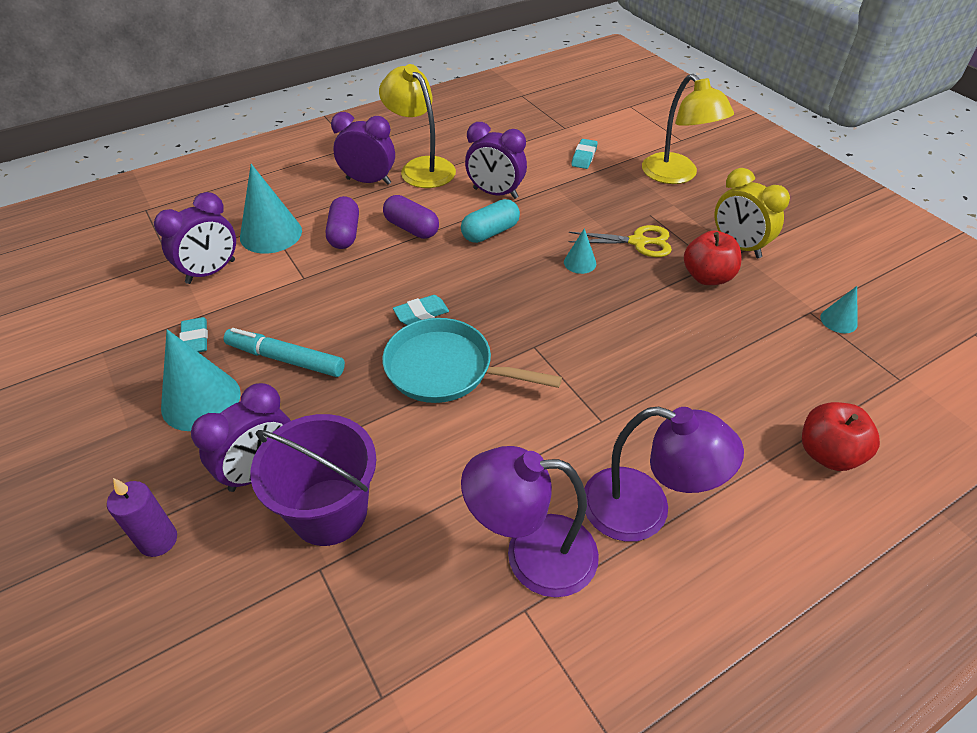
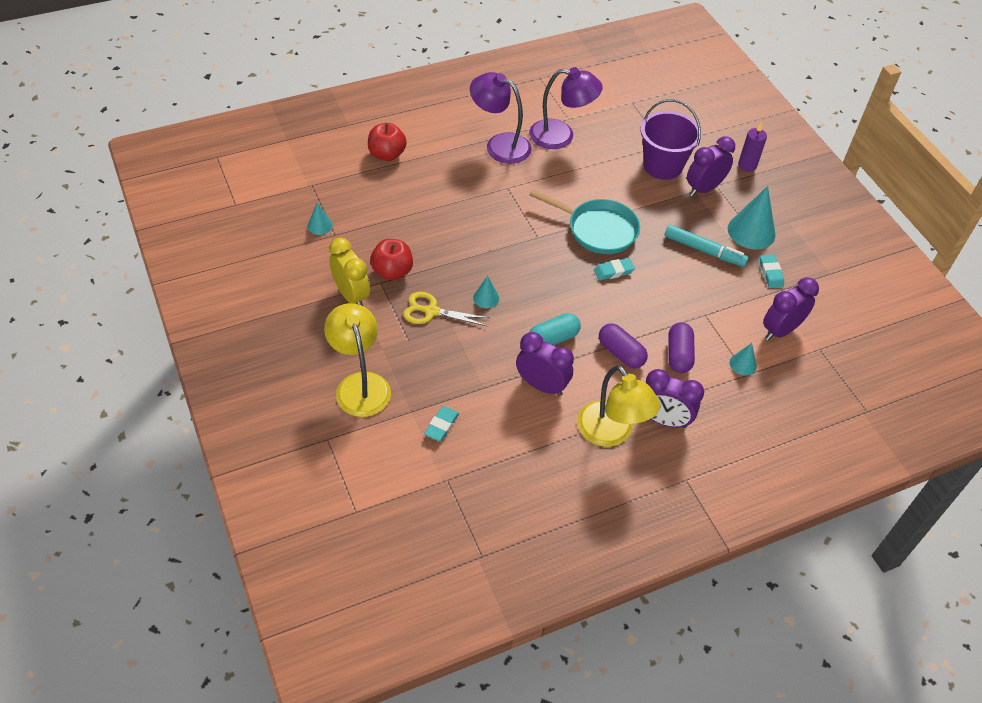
camera: 175 degrees left, 5 degrees up
(271, 234) = (743, 364): turquoise cone -> turquoise cone, size x0.51

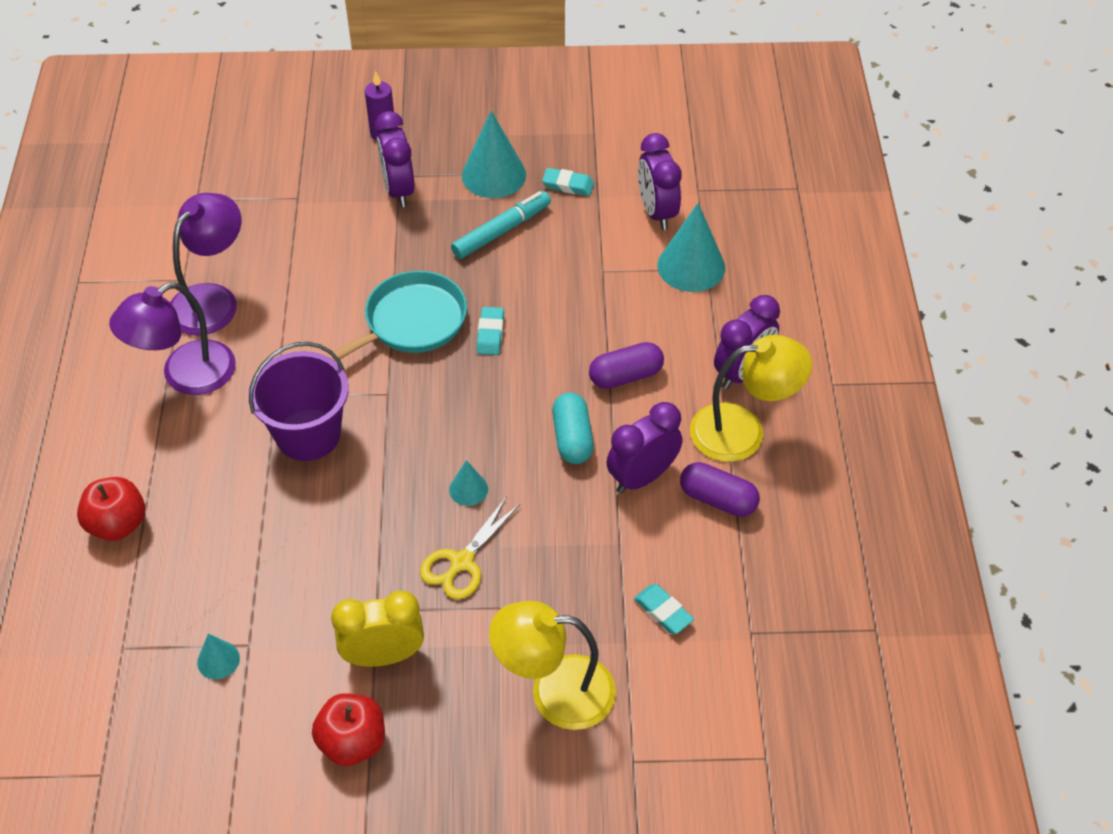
camera: 65 degrees left, 0 degrees up
(392, 271) = (363, 589): red apple -> red apple (353, 742)
(662, 166) = (335, 214): purple bucket -> purple bucket (308, 435)
(679, 355) = (652, 320): purple capsule -> purple capsule (718, 499)
(743, 364) = (691, 266): turquoise cone -> turquoise cone, size x1.96

